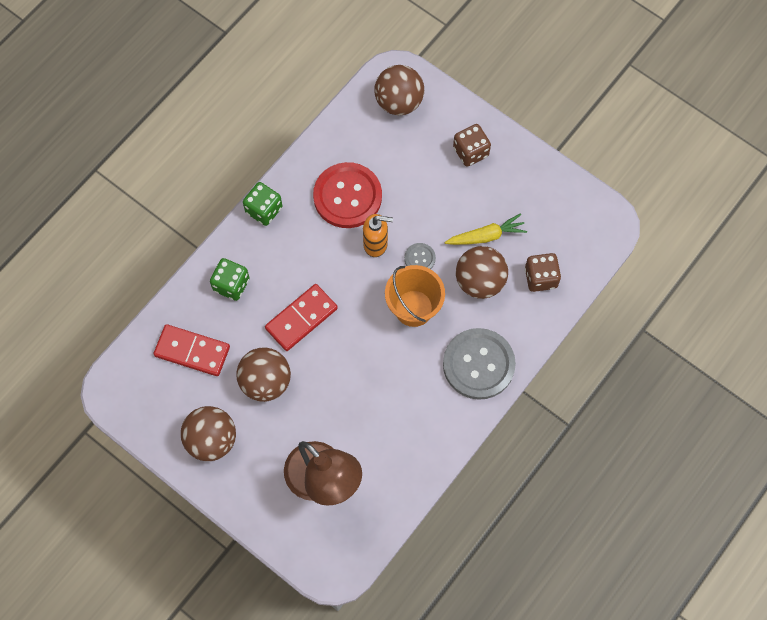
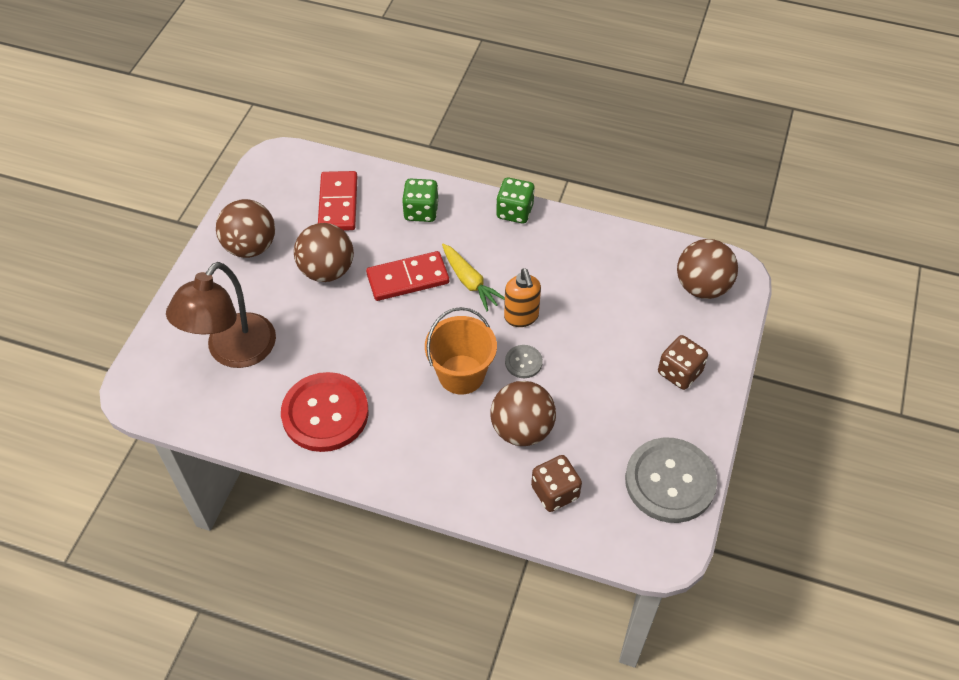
camera: 70 degrees right, 15 degrees down
(301, 318) = (408, 279): red domino -> red domino turned 45 degrees counterclockwise
(347, 196) = (565, 275): red button -> red button (325, 413)
(478, 364) = (418, 458): grey button -> grey button (670, 481)
(486, 236) = (582, 419): yellow carrot -> yellow carrot (470, 282)

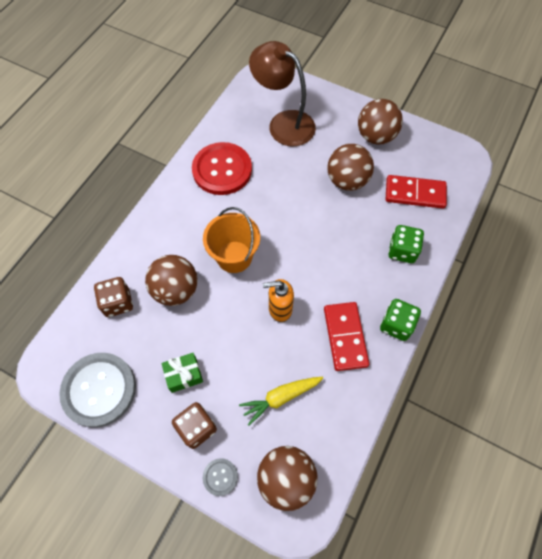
camera: 100 degrees right, 10 degrees up
(408, 279) = (331, 232): red domino -> red domino (345, 337)
(470, 282) = (322, 276): yellow carrot -> yellow carrot (280, 398)
(523, 362) = (235, 302): grey button -> grey button (220, 477)
(626, 397) = (184, 375): none -> green gift

